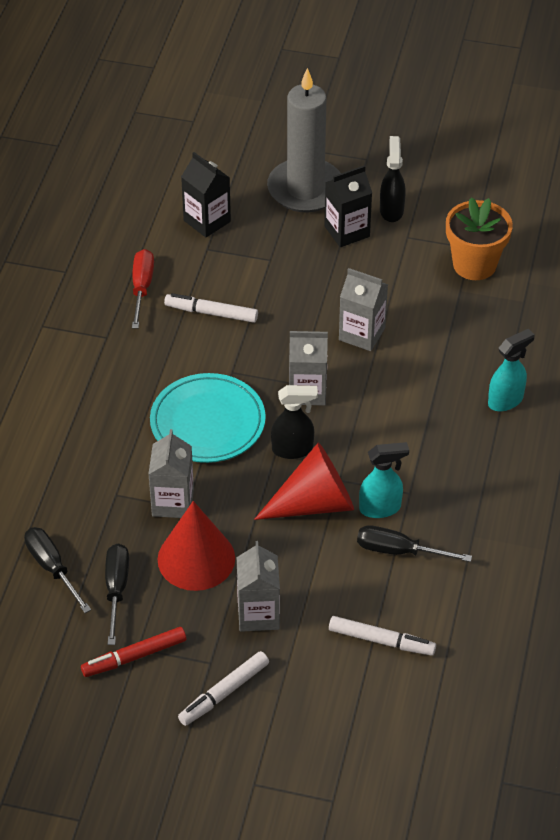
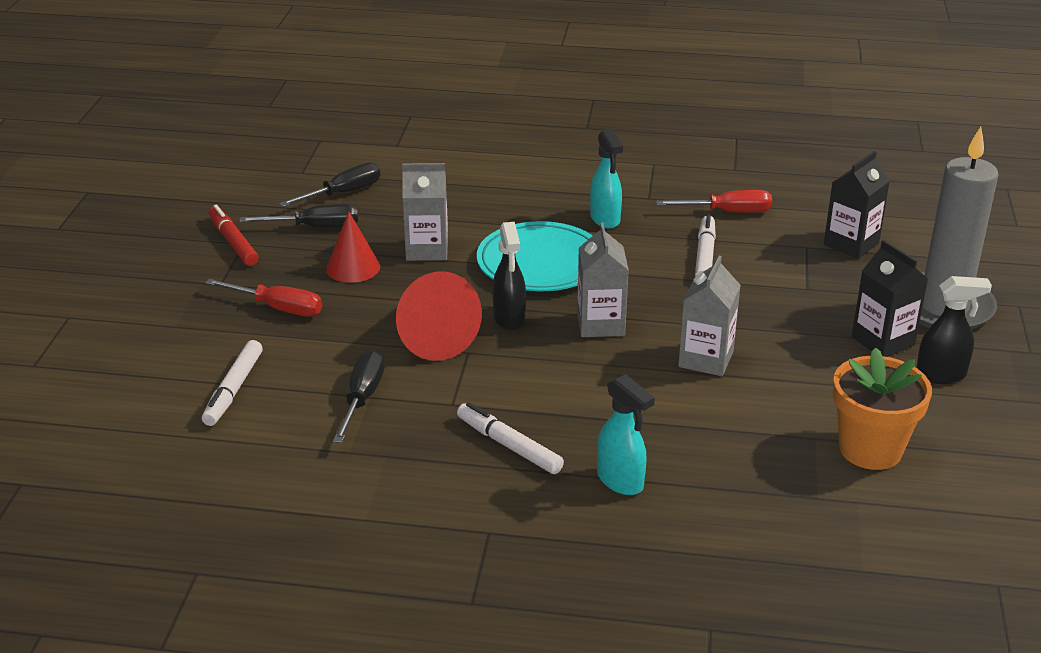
camera: 85 degrees right, 15 degrees down
(196, 558) = (353, 267): red cone -> red cone, size x0.66
(224, 693) = (181, 293): white marker -> white marker (509, 446)
(258, 614) = (278, 308): grey carton -> red screwdriver
(380, 508) = (427, 383): turquoise spray bottle -> turquoise spray bottle (605, 219)

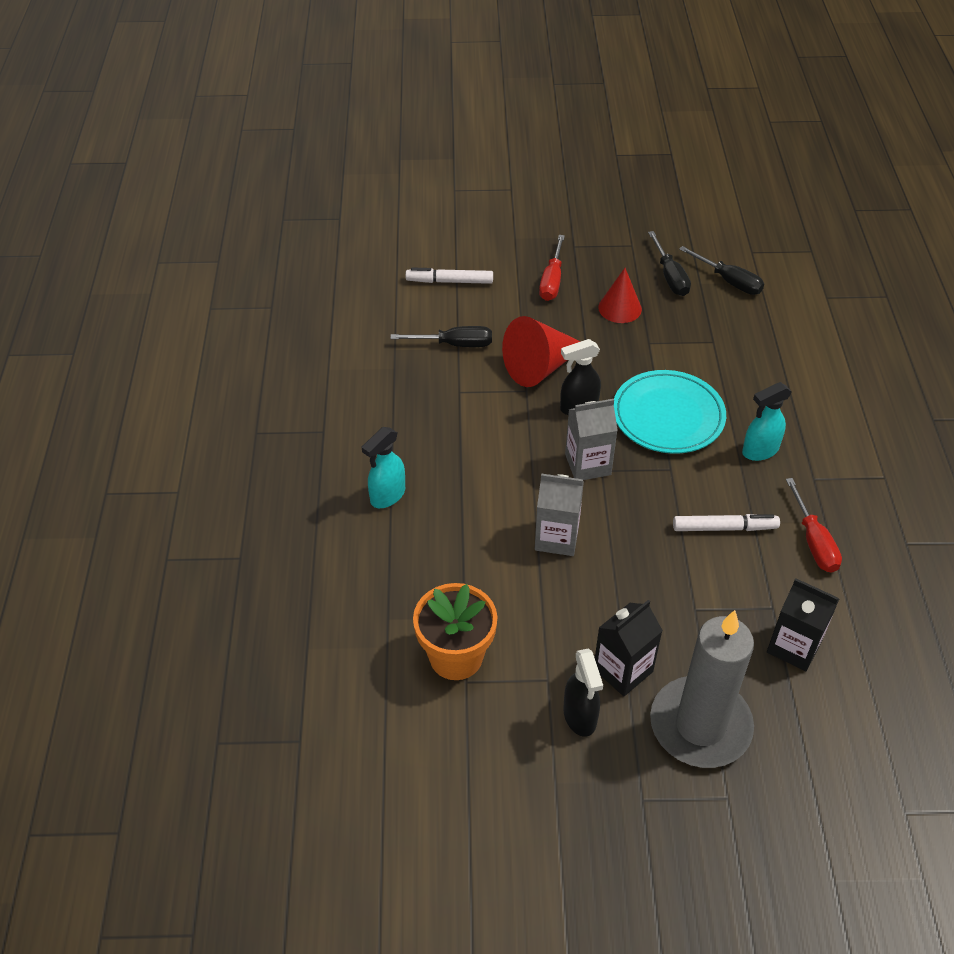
camera: 80 degrees right, 15 degrees up
(233, 242) = (631, 239): red marker -> none
(427, 250) = (661, 344): grey carton -> none
(509, 446) = (416, 429): white marker -> none

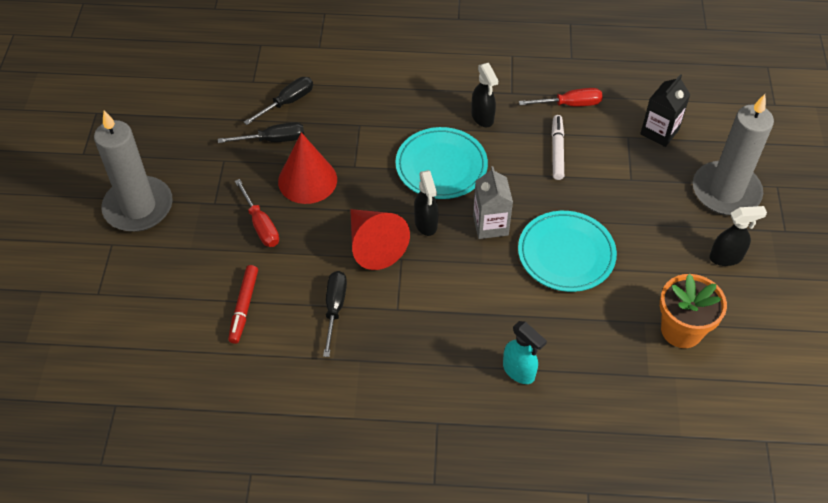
camera: 85 degrees left, 5 degrees up
(449, 281) = (244, 307): white marker -> red marker
(552, 281) = (261, 225): red screwdriver -> red screwdriver turned 45 degrees clockwise
(556, 538) = (566, 254): grey carton -> turquoise plate
(558, 198) = (138, 207): none -> grey candle
(620, 308) = (307, 180): red cone -> red cone, size x1.52
(623, 670) = (685, 228): black carton -> none
(759, 451) = (482, 117): turquoise spray bottle -> black spray bottle

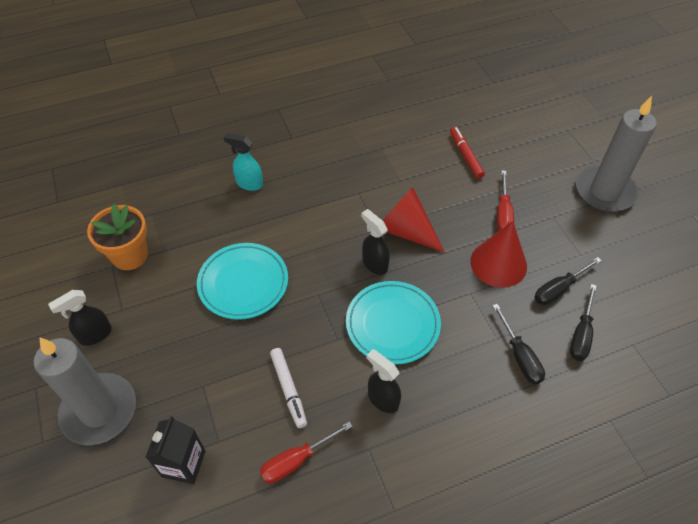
camera: 155 degrees right, 0 degrees up
(261, 225) = (503, 213): red screwdriver -> red screwdriver turned 120 degrees counterclockwise
(334, 308) = (403, 177): black screwdriver -> black screwdriver (520, 356)
(490, 225) = (319, 284): grey carton -> none

